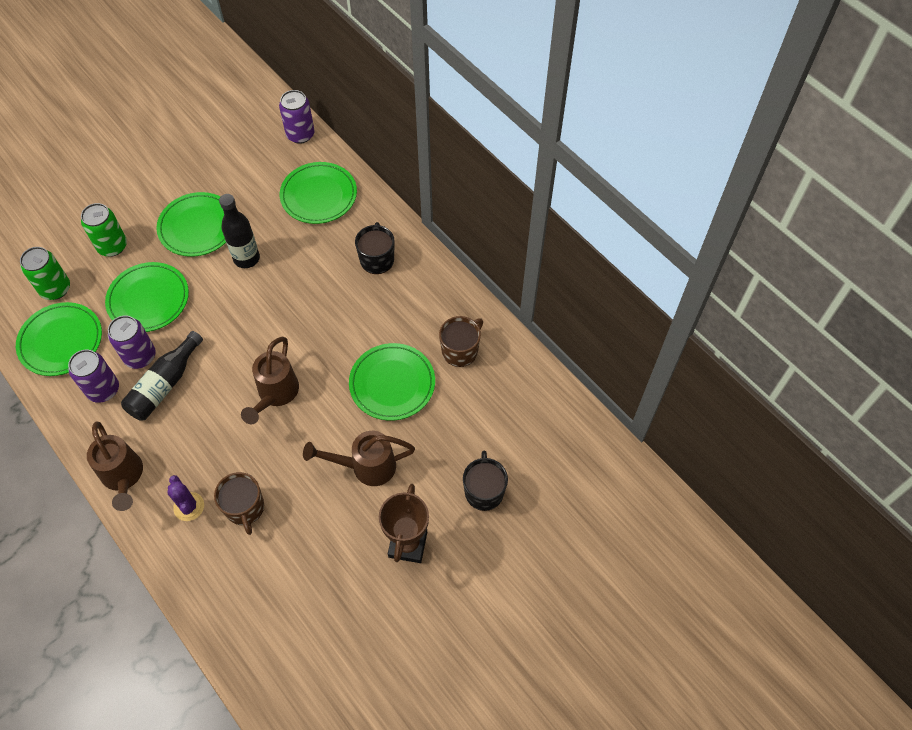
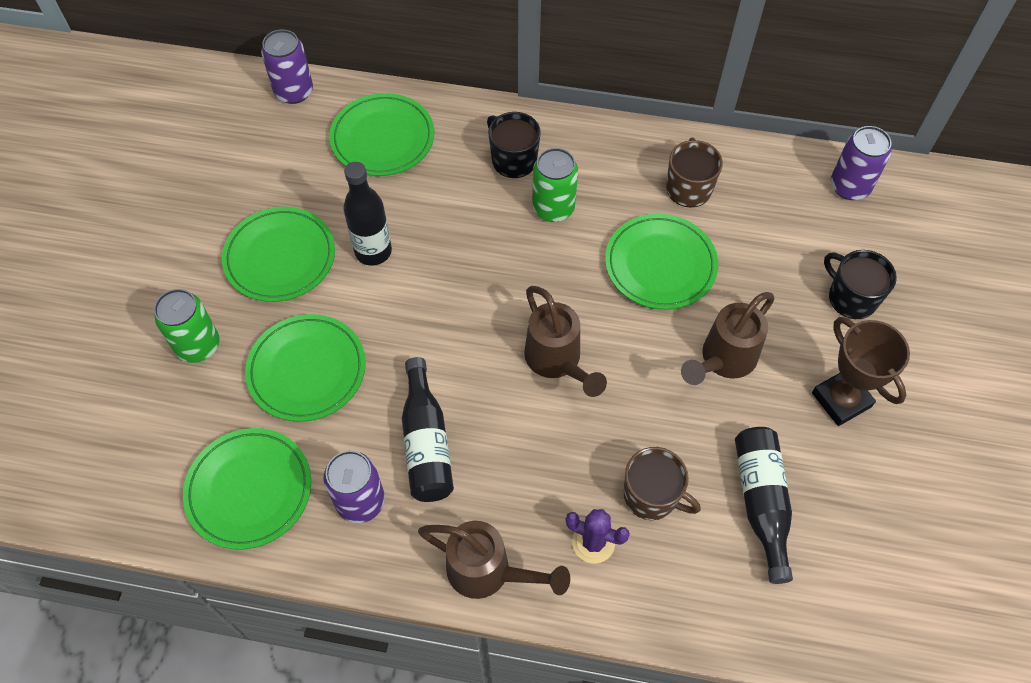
camera: 40 degrees left, 0 degrees up
(55, 289) = (177, 440): green can -> green can (553, 208)
(140, 356) = (364, 435): purple can -> purple can (849, 186)
(297, 561) = (761, 502): none -> black bottle

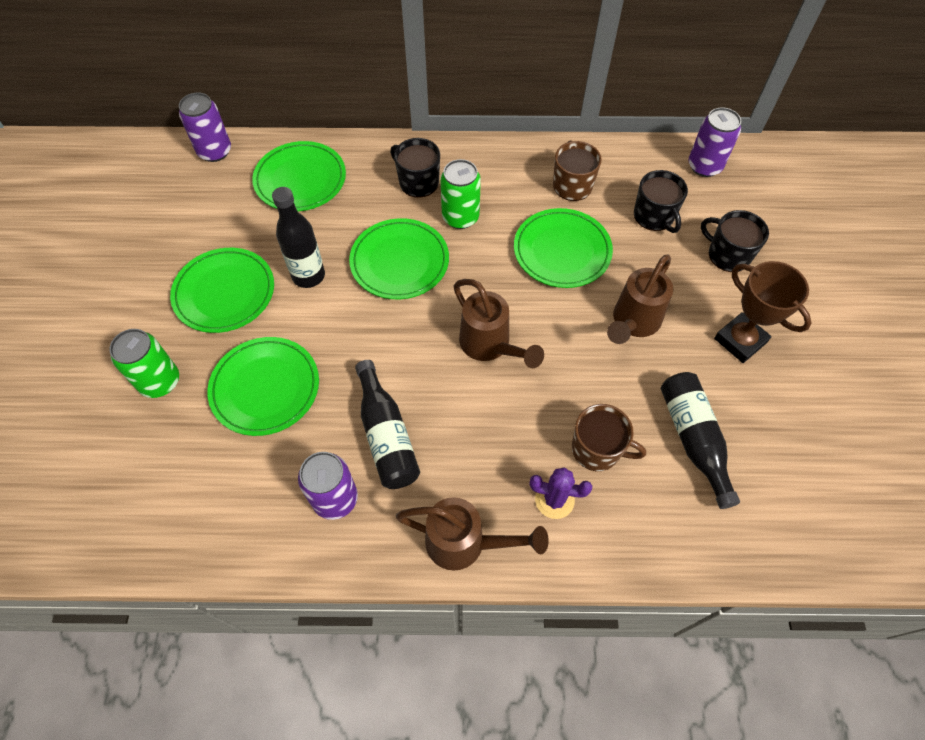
camera: 10 degrees left, 0 degrees up
(249, 490) = (228, 506): green plate -> green plate (399, 262)
(776, 239) = (654, 216): none -> black mug

